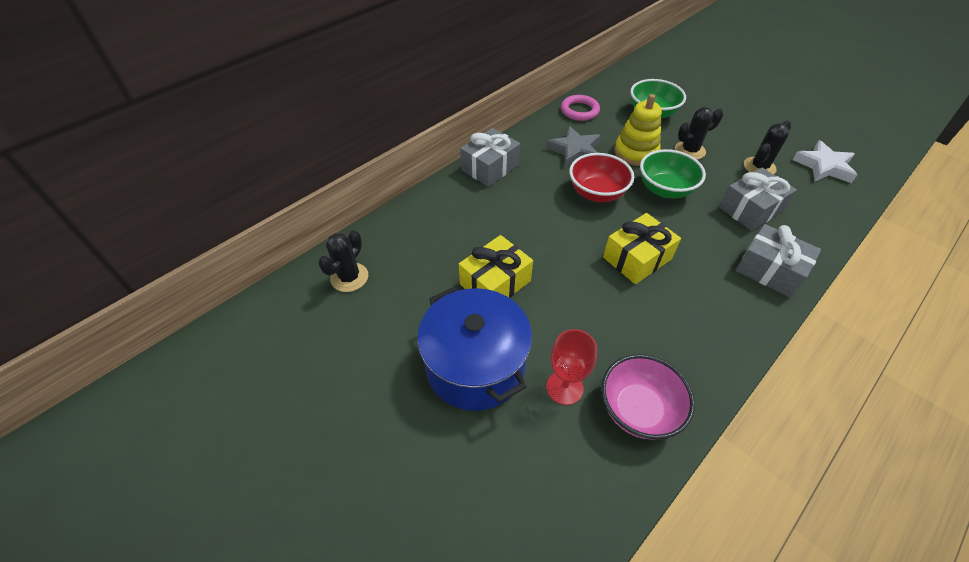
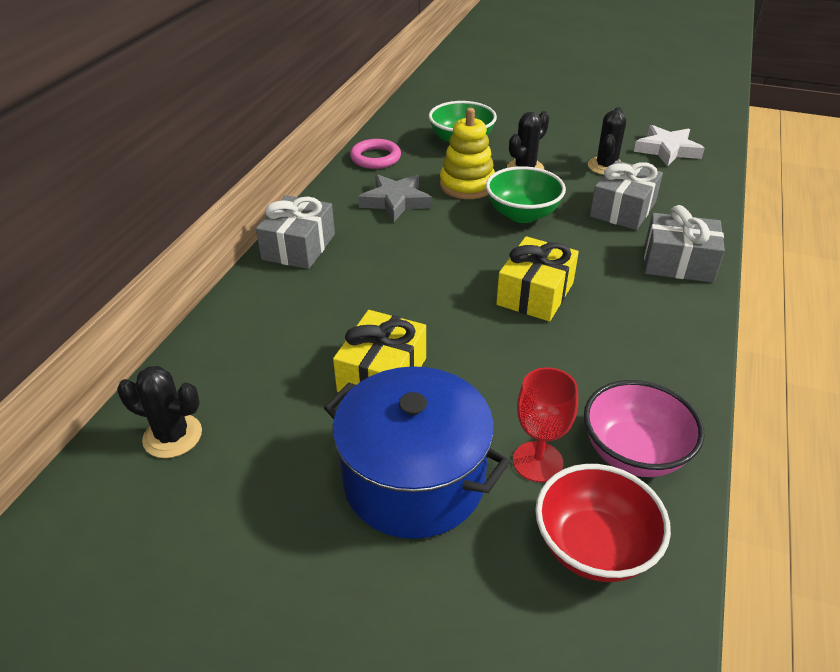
camera: 25 degrees left, 10 degrees down
(349, 277) = (172, 436): black cactus -> black cactus turned 75 degrees counterclockwise
(597, 193) = (448, 239): red bowl -> red bowl (593, 547)

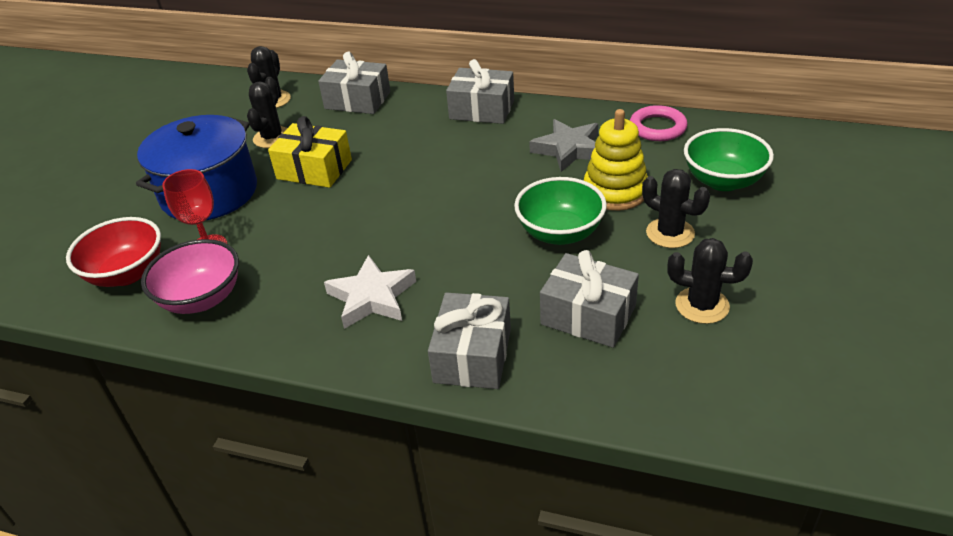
camera: 90 degrees right, 0 degrees up
(224, 343) = (357, 100): none -> grey gift
(287, 424) = (272, 138): none -> black cactus
(535, 294) = (413, 244): yellow gift -> none
(667, 150) = (784, 377): white star -> white star (372, 297)

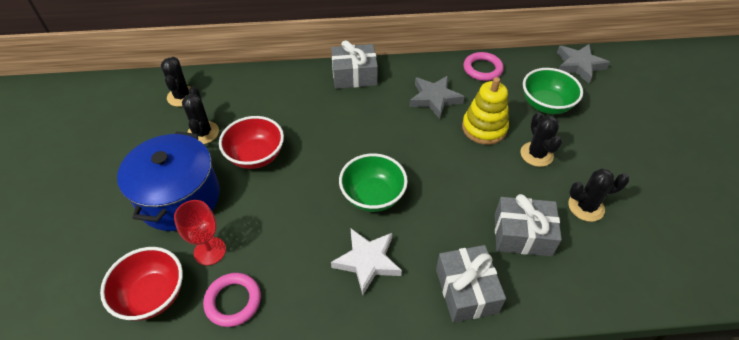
camera: 25 degrees left, 10 degrees up
(201, 299) = (233, 301): pink bowl -> pink ring
(314, 169) = (256, 156): yellow gift -> red bowl
(357, 100) = (253, 84): grey gift -> none
(560, 233) = (467, 171): green bowl -> green bowl (373, 196)
(670, 233) = (536, 154): black cactus -> black cactus turned 60 degrees clockwise
(806, 144) = (579, 65): none -> grey star

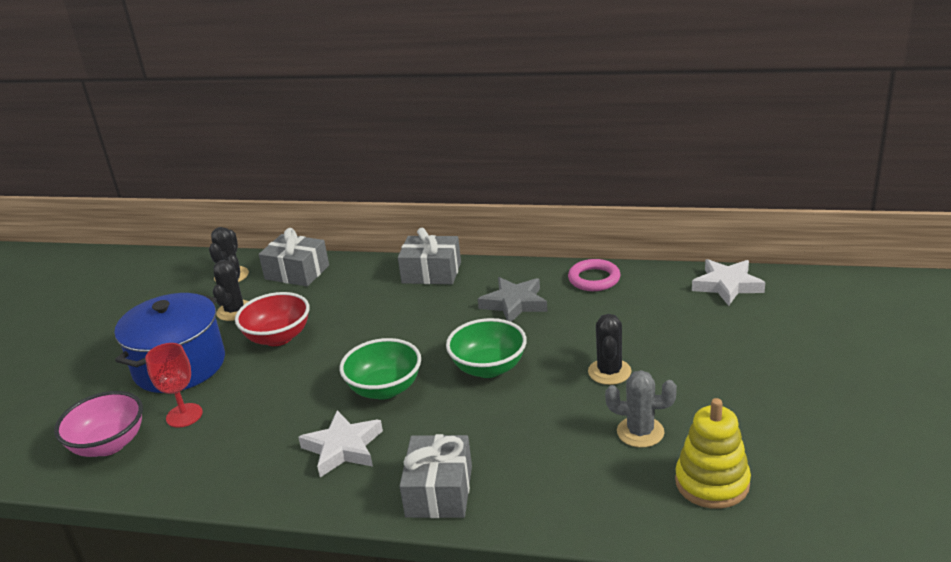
camera: 20 degrees right, 20 degrees down
(152, 295) = (109, 444): red bowl -> pink bowl
(233, 301) = (183, 461): pink ring -> none
(484, 128) = (558, 339): yellow stacking toy -> yellow stacking toy (712, 483)
(522, 234) = (540, 448): grey gift -> grey gift (297, 272)
(546, 105) = (654, 323): green bowl -> green bowl (488, 368)
(579, 65) = (727, 285): grey star -> white star
(586, 207) = (640, 432): black cactus -> grey cactus

